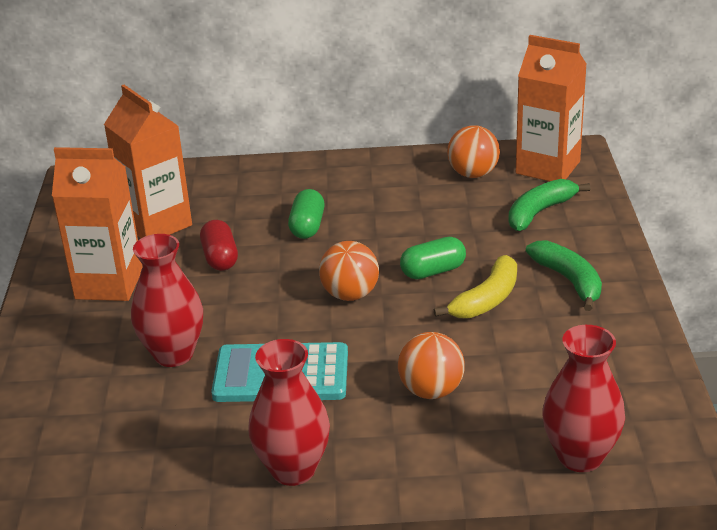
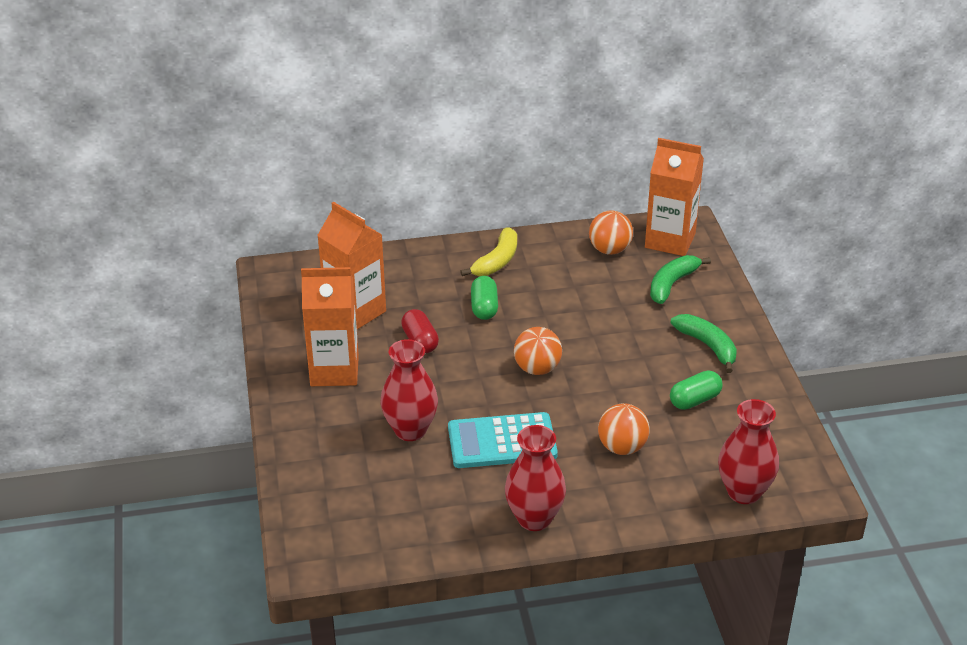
camera: 10 degrees left, 5 degrees up
(433, 271) = (598, 344): green capsule -> green capsule (694, 400)
(487, 299) = (647, 366): yellow banana -> yellow banana (497, 261)

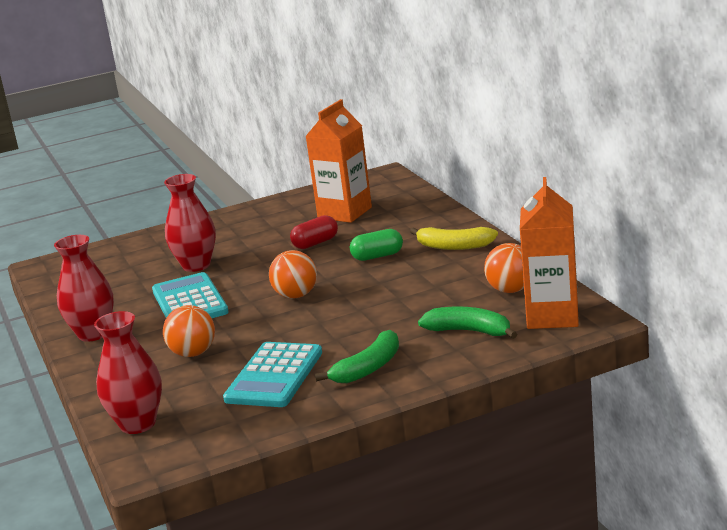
camera: 80 degrees right, 15 degrees down
(334, 370) = (263, 224): orange carton -> none
(694, 400) = (274, 376): green capsule -> turquoise calculator

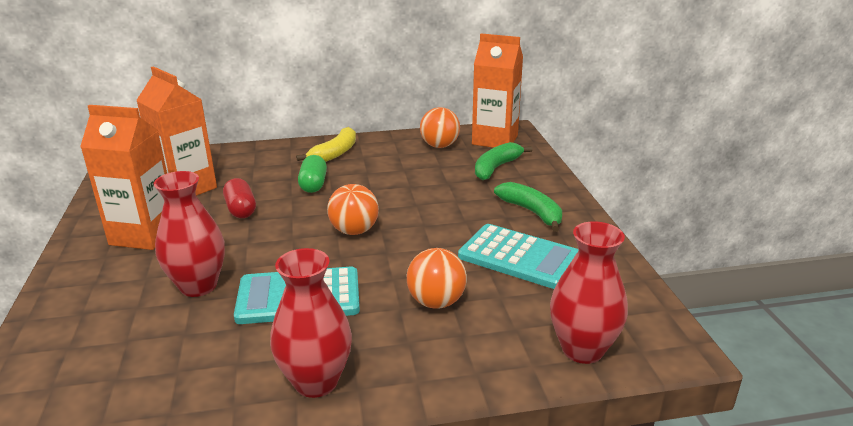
camera: 80 degrees left, 5 degrees up
(261, 225) = (144, 235): none -> orange carton

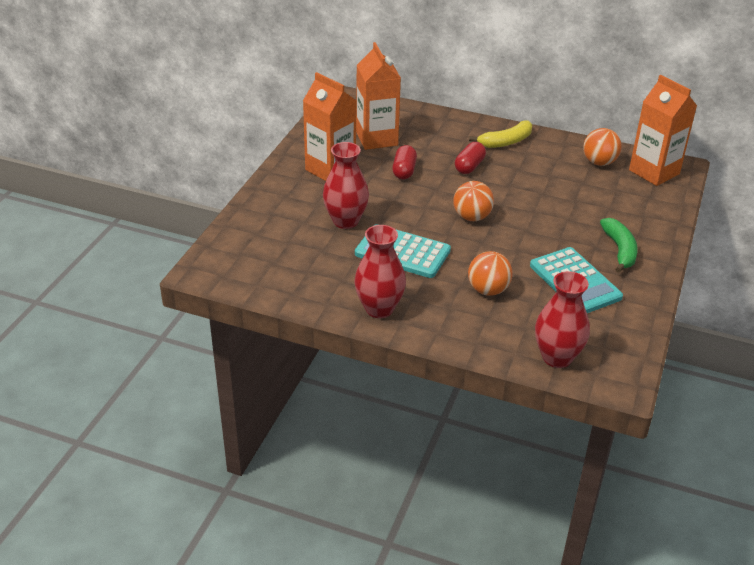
camera: 30 degrees right, 10 degrees up
(313, 184) = (469, 166): green capsule -> red capsule
(496, 168) = (628, 200): green banana -> none

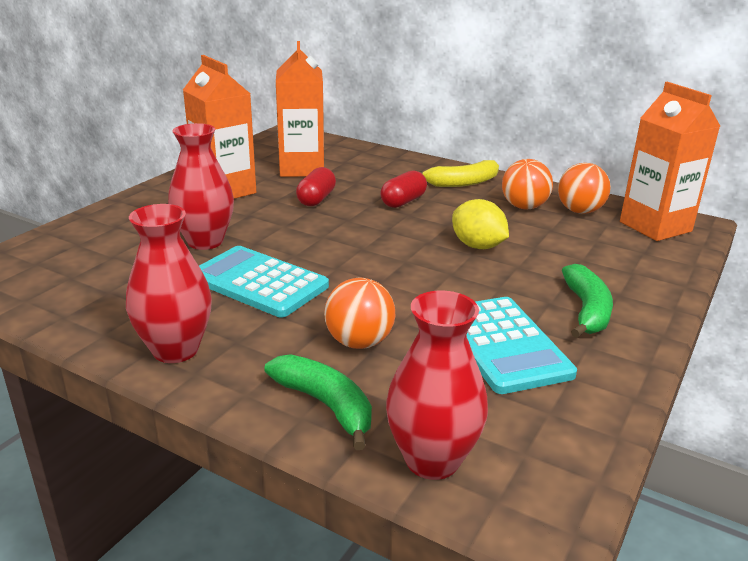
camera: 10 degrees right, 10 degrees down
(472, 217) = (380, 252): orange ball -> orange ball (524, 207)
(487, 333) = (326, 405): none -> green banana
(536, 204) = (477, 246): none -> yellow lemon

